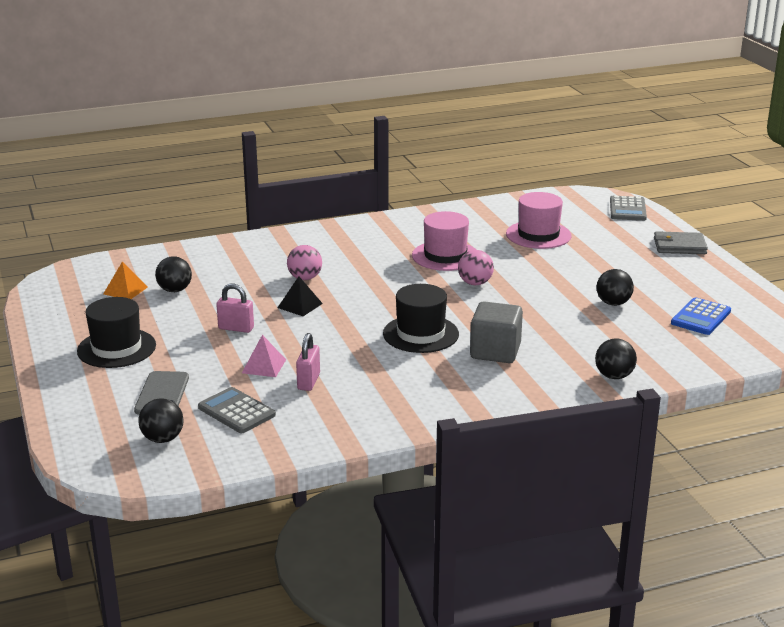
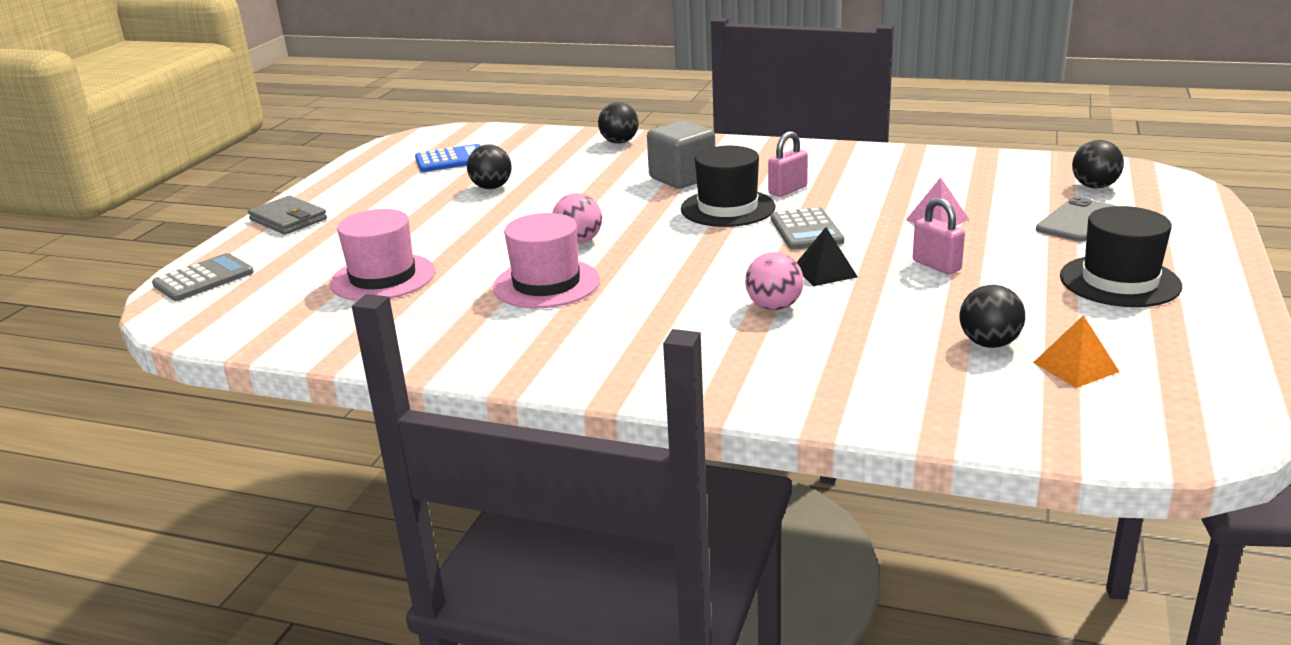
camera: 140 degrees left, 0 degrees up
(236, 411) = (1001, 190): grey calculator -> grey calculator (806, 230)
(308, 381) = (901, 196): pink padlock -> pink padlock (788, 190)

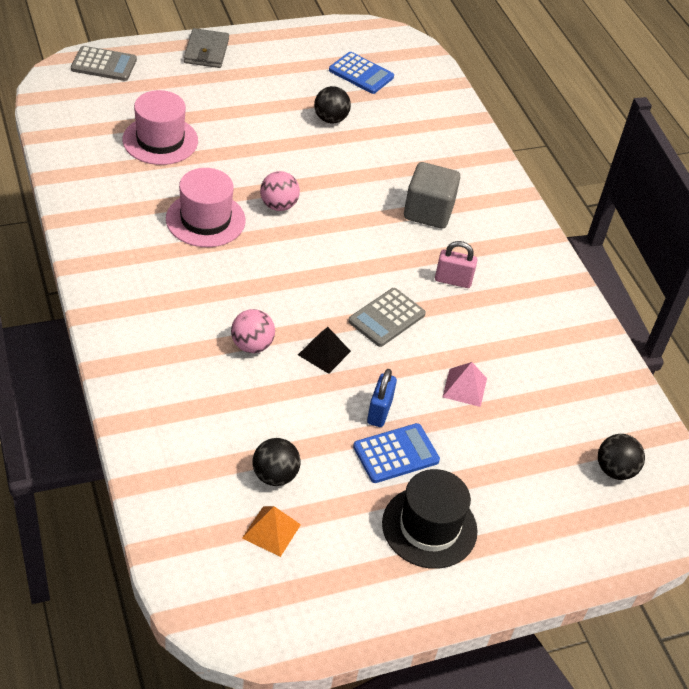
camera: 45 degrees right, 20 degrees up
(619, 142) = (469, 146): black ball -> none
(727, 208) = (393, 259): black hat -> none
(936, 265) = (379, 412): pink padlock -> blue padlock
(1003, 272) = (396, 454): none -> blue calculator
(1077, 221) = (529, 475): grey phone -> none

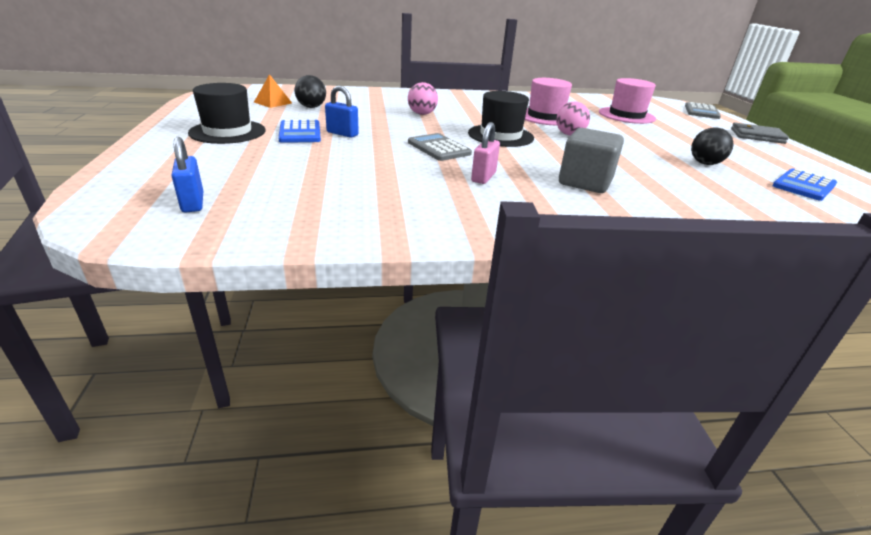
camera: 105 degrees right, 15 degrees down
(313, 266) = (500, 135): none -> black hat
(324, 353) = (408, 128): black pyramid -> none
(465, 387) = (347, 161): pink pyramid -> none
(615, 470) = (193, 203): black ball -> blue padlock

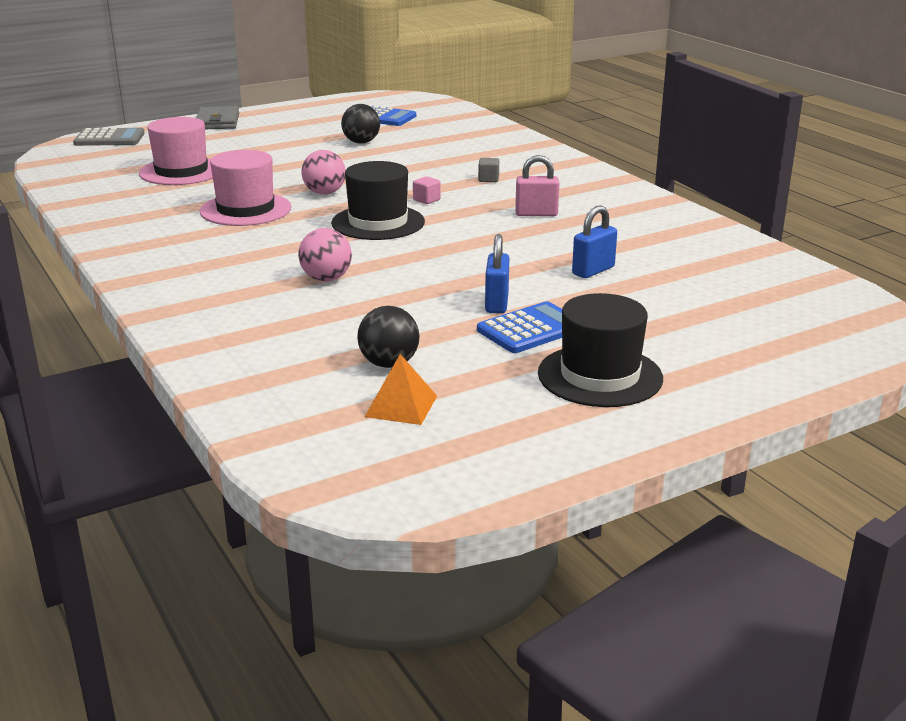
camera: 110 degrees left, 5 degrees down
(193, 203) = (792, 307): blue padlock -> blue padlock (593, 271)
(439, 148) = (475, 244): grey calculator -> none
(539, 154) = (426, 200): none -> pink cube
(585, 182) = (488, 179): grey cube -> grey cube, size x0.41

